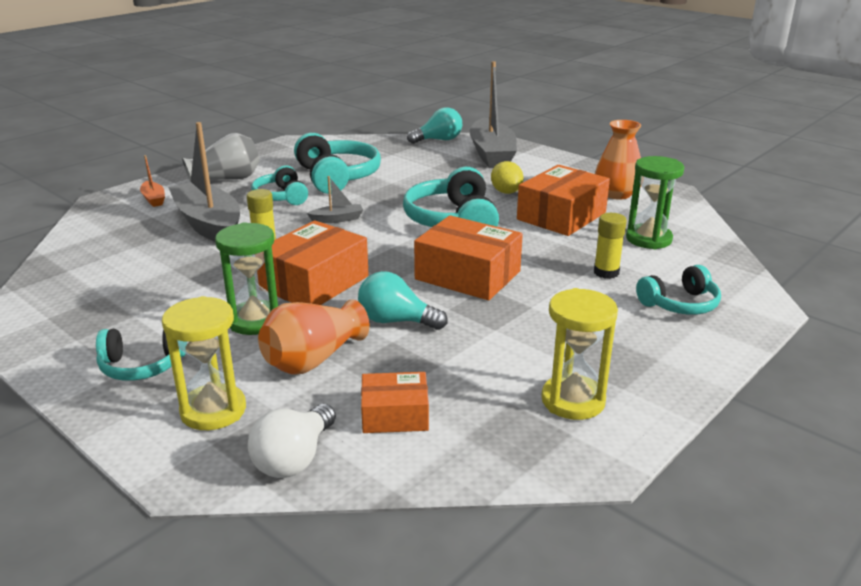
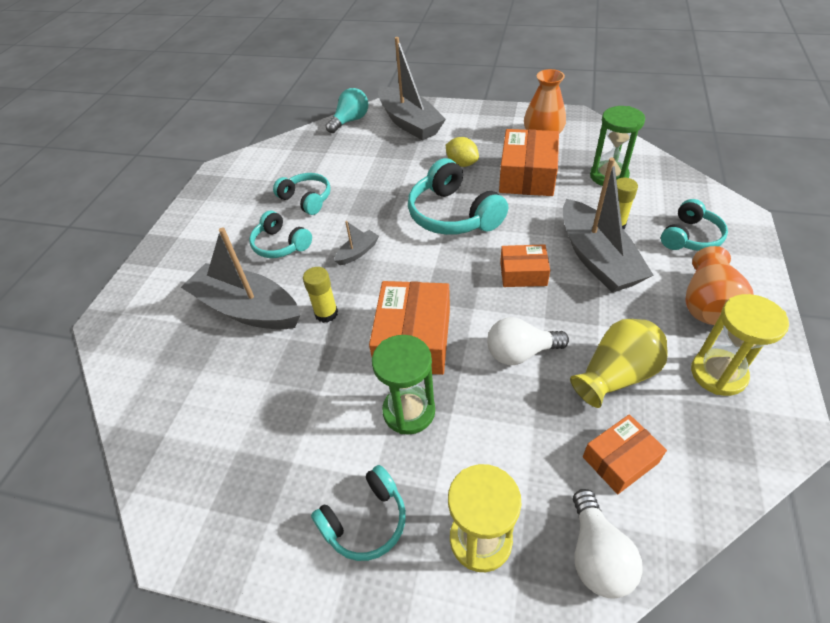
camera: 25 degrees left, 20 degrees up
(153, 199) = (158, 298): orange boat -> none
(226, 179) = (206, 242): grey vase -> none
(313, 359) = (500, 432): orange vase -> orange vase (707, 304)
(337, 177) = (306, 199): turquoise headphones -> turquoise headphones, size x0.61
(396, 321) = (520, 353): turquoise light bulb -> white light bulb
(466, 364) = (615, 375): none -> yellow vase
(467, 275) = (523, 273): orange box -> orange box, size x0.58
(555, 288) = (597, 258): none -> grey boat

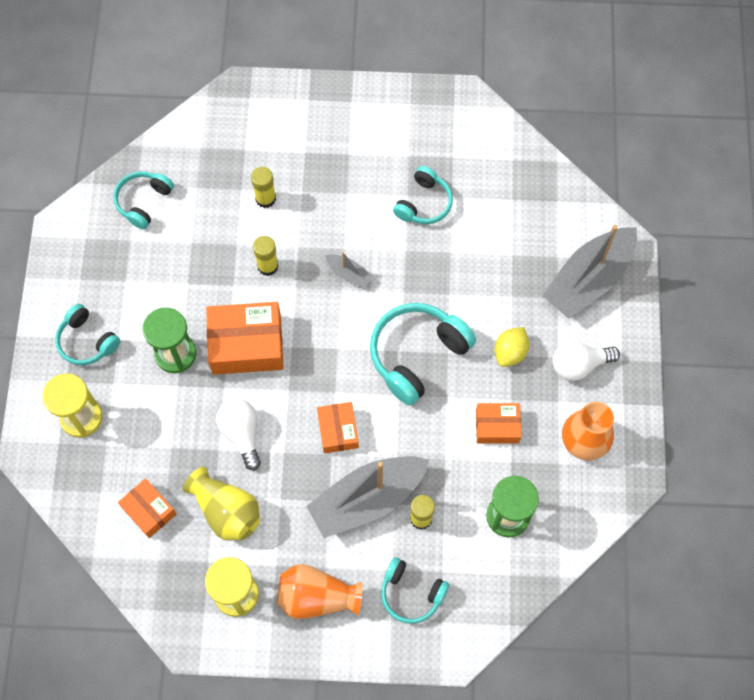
camera: 75 degrees right, 20 degrees up
(247, 309) = (265, 199): grey boat -> yellow glue stick
(280, 244) = (351, 200): turquoise headphones -> turquoise headphones (143, 202)
(350, 121) = (583, 209): turquoise light bulb -> none
(527, 175) = (497, 426): orange box -> orange box, size x0.58
(597, 555) = (78, 492): white light bulb -> white light bulb (579, 365)

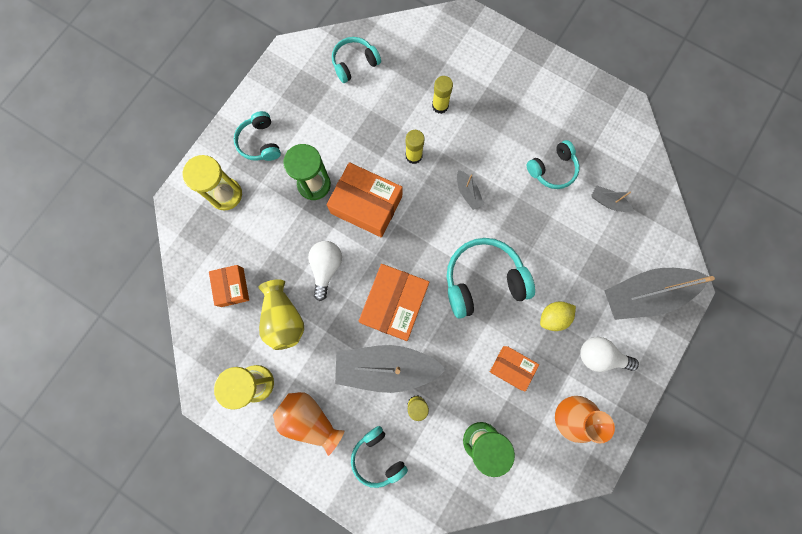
camera: 30 degrees right, 10 degrees up
(338, 430) = (394, 304): orange box -> orange box, size x1.71
(500, 206) = (608, 202): none -> grey boat

